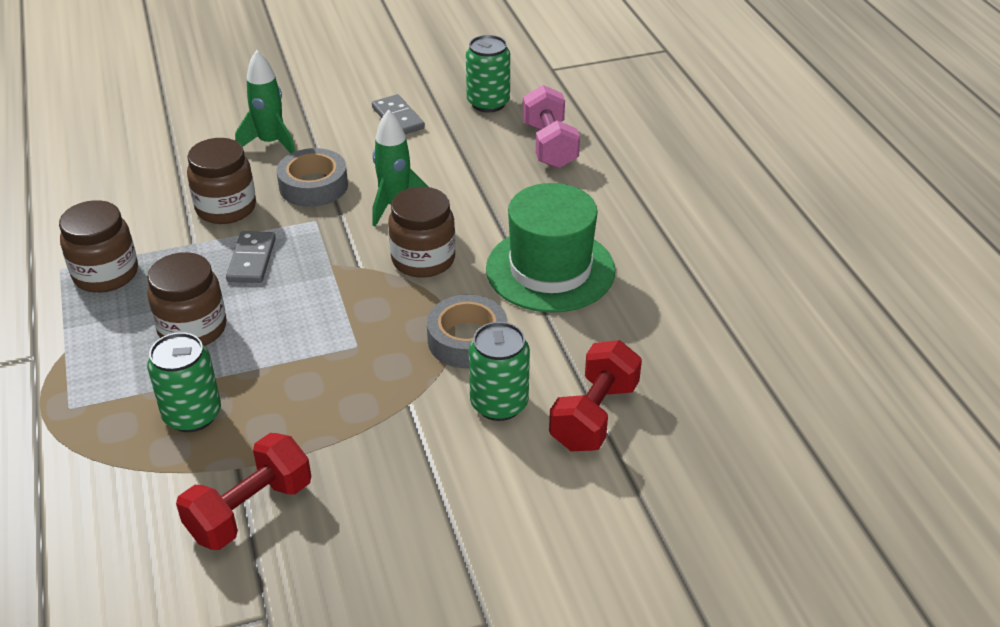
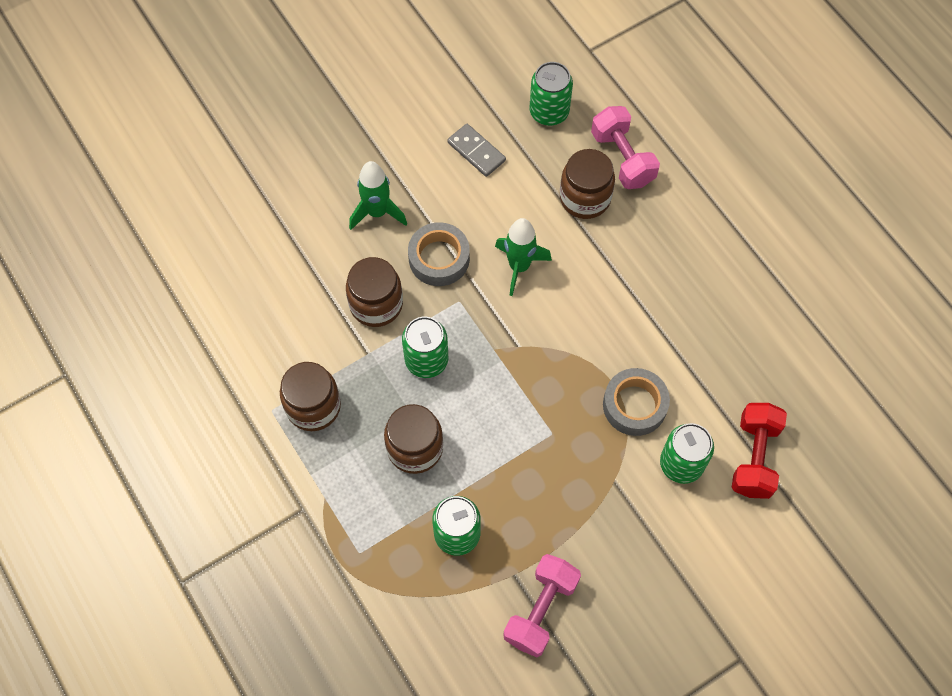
camera: 15 degrees left, 25 degrees up
(250, 510) = (540, 610): red dumbbell -> pink dumbbell
(251, 260) = (426, 360): grey domino -> green can
(423, 260) = (567, 325): brown jar -> brown jar (585, 198)
(550, 269) = (672, 311): green hat -> none

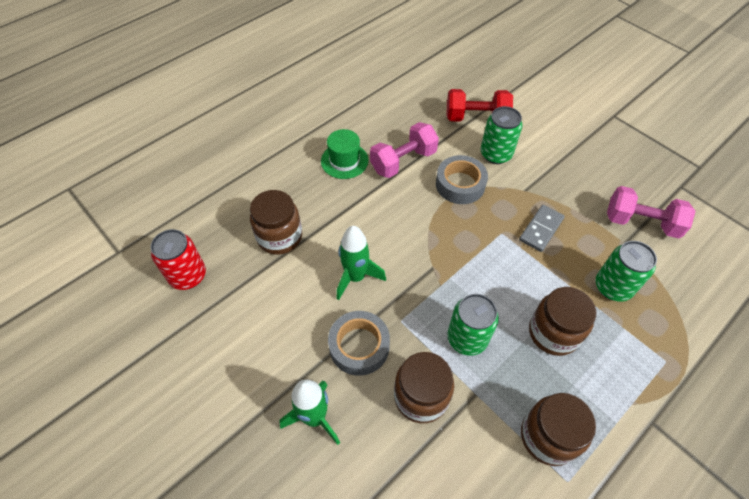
camera: 100 degrees left, 10 degrees down
(476, 152) = (234, 332): grey domino -> grey domino (541, 229)
(549, 112) = (188, 276): green can -> red can
(622, 158) = (237, 215): pink dumbbell -> pink dumbbell (403, 161)
(692, 277) = (344, 161): none -> green hat

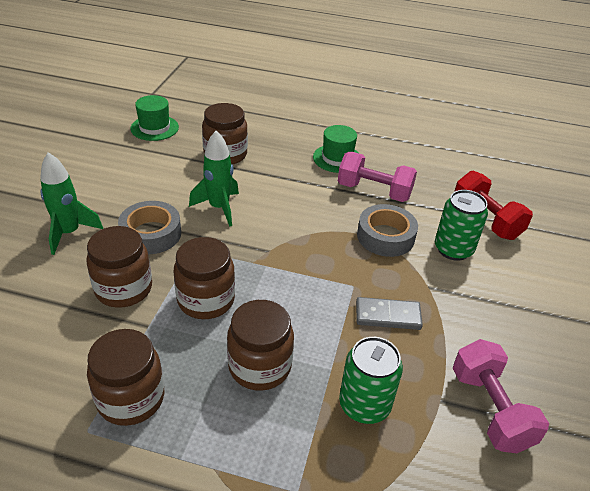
camera: 55 degrees right, 15 degrees down
(188, 276) = (154, 128): red can -> green hat
(467, 338) = (206, 300): green can -> brown jar

